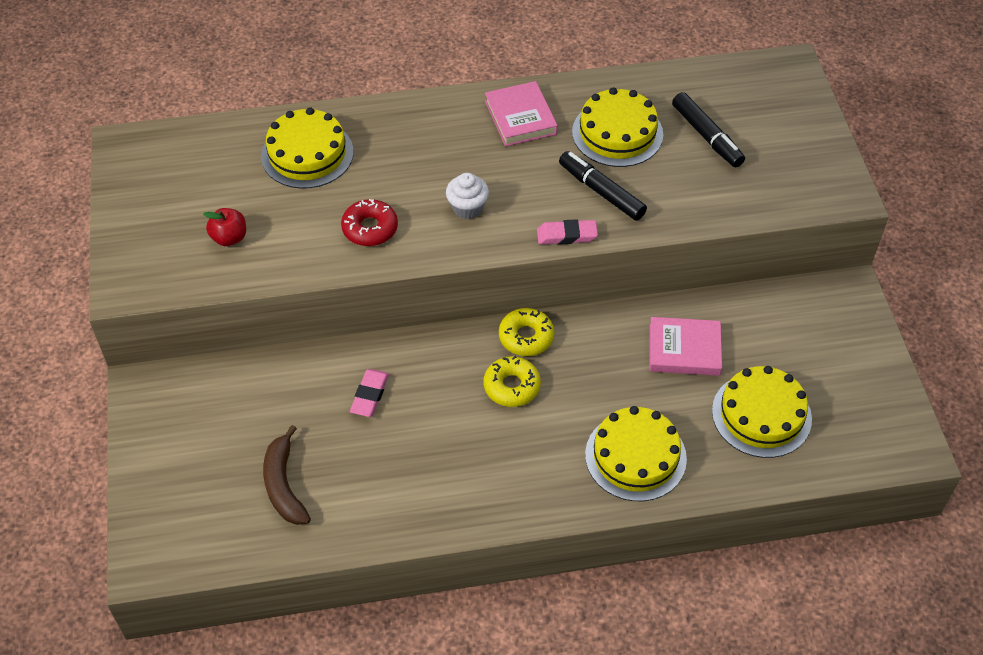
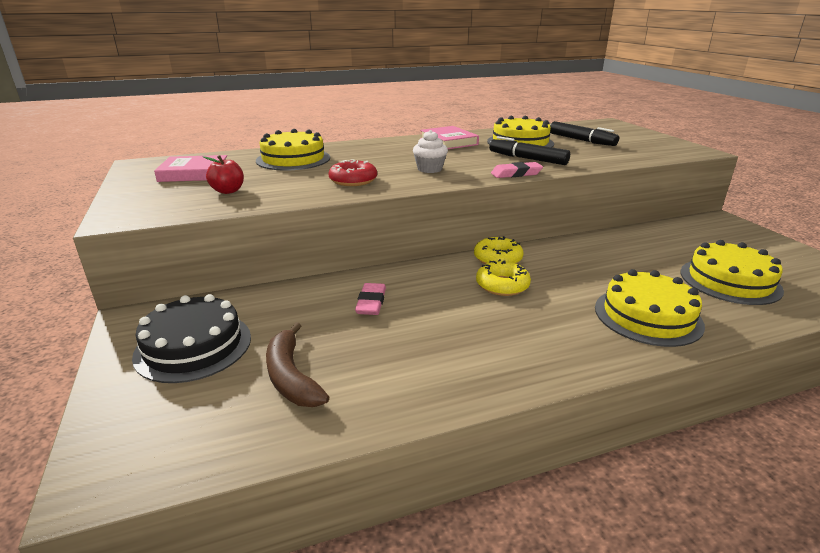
camera: 10 degrees left, 25 degrees down
(201, 434) = (193, 346): none -> black cake
(684, 350) = (631, 254): pink book -> pink book (194, 173)

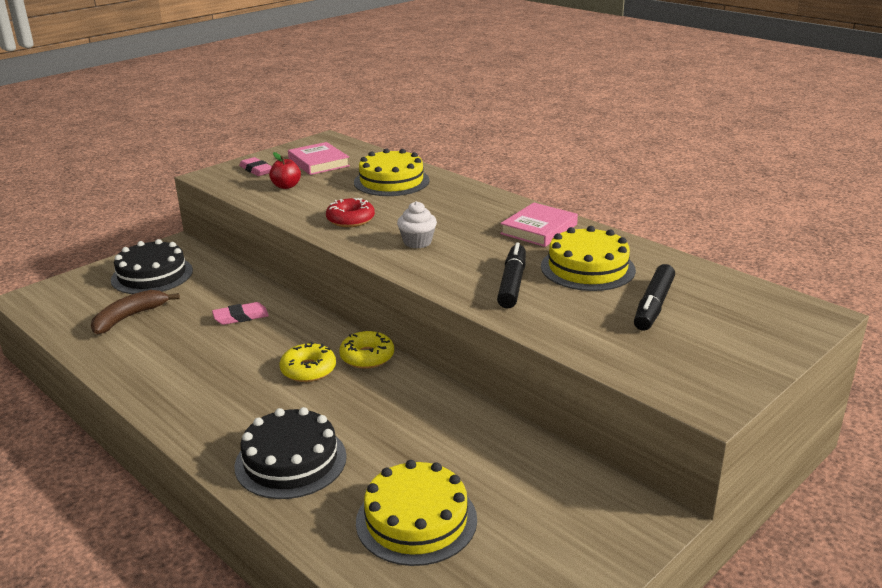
camera: 65 degrees right, 0 degrees up
(516, 174) = (443, 286): pink eraser -> pink eraser (256, 170)
(647, 316) = (291, 461): yellow cake -> black cake

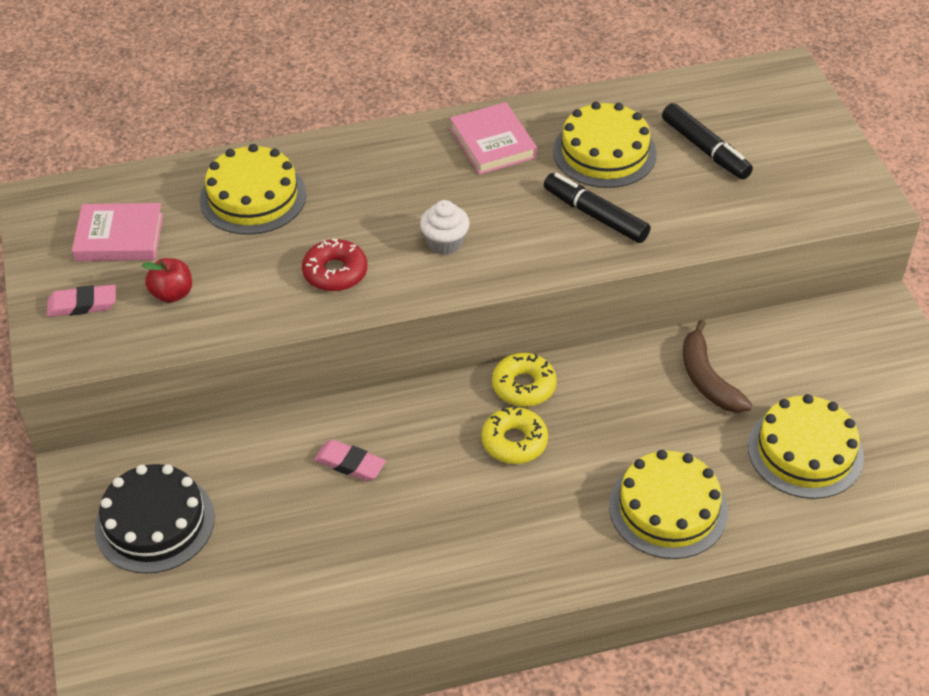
camera: 60 degrees left, 20 degrees up
(129, 317) = (260, 573): brown banana -> brown banana (707, 379)
(241, 317) = (350, 464): pink eraser -> pink eraser turned 75 degrees counterclockwise
(291, 461) = (668, 509): black cake -> yellow cake

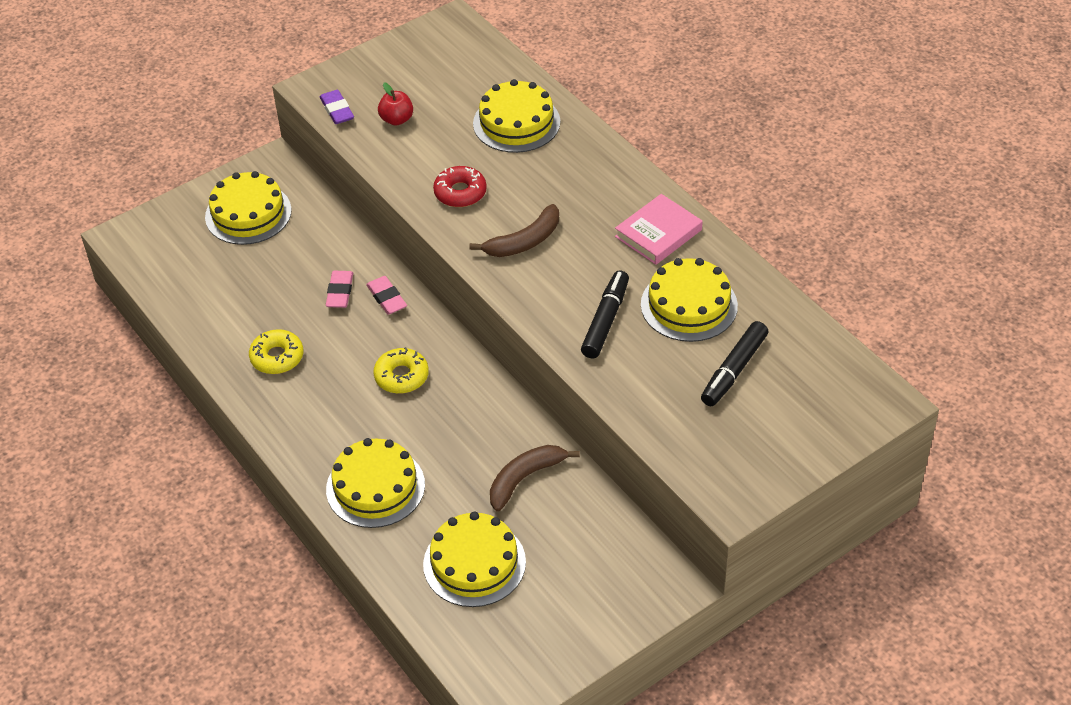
camera: 70 degrees right, 0 degrees up
(82, 305) = (365, 82): pink eraser -> pink eraser (386, 298)
(113, 344) = (337, 110): none -> purple eraser
(119, 237) = (438, 73): pink book -> none
(155, 522) = (248, 213): black cake -> yellow cake
(445, 242) = (524, 241): white cupcake -> brown banana
(523, 386) = (461, 365): yellow donut -> yellow donut (277, 357)

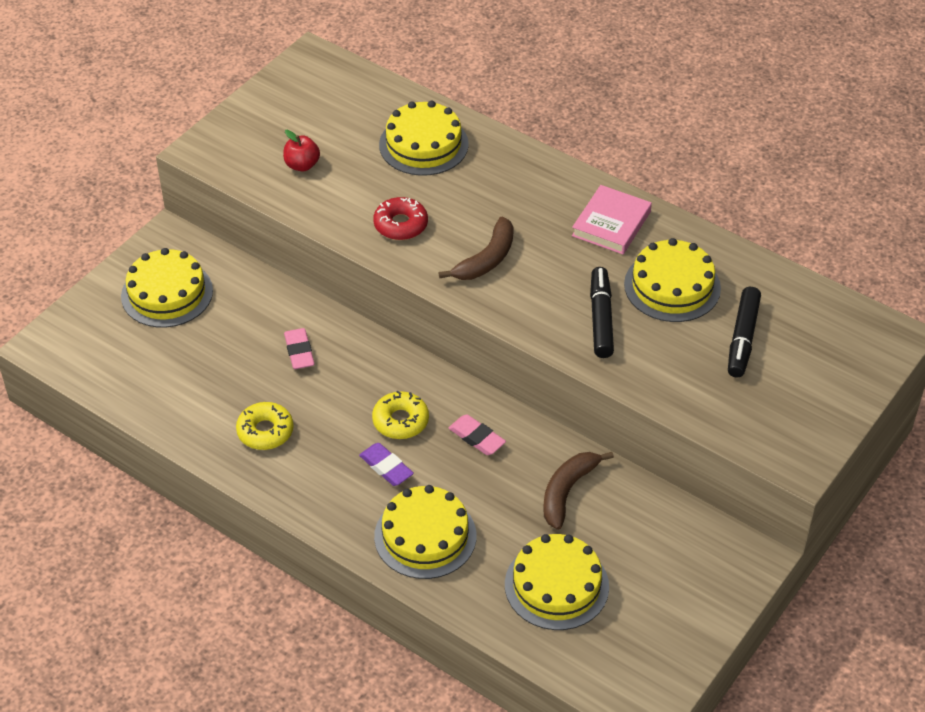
camera: 20 degrees left, 0 degrees up
(337, 110) = (236, 168): purple eraser -> purple eraser (386, 467)
(386, 298) = (349, 347): pink eraser -> pink eraser (476, 438)

